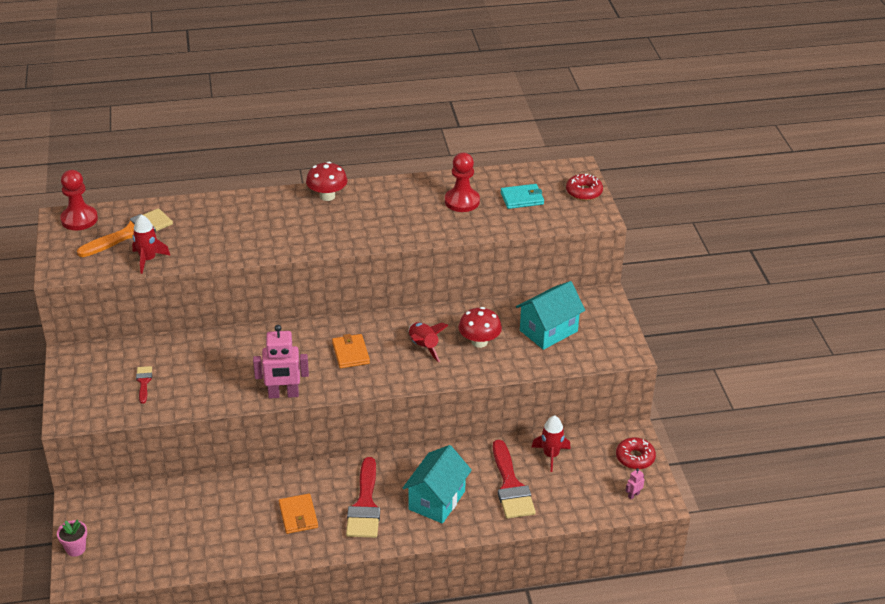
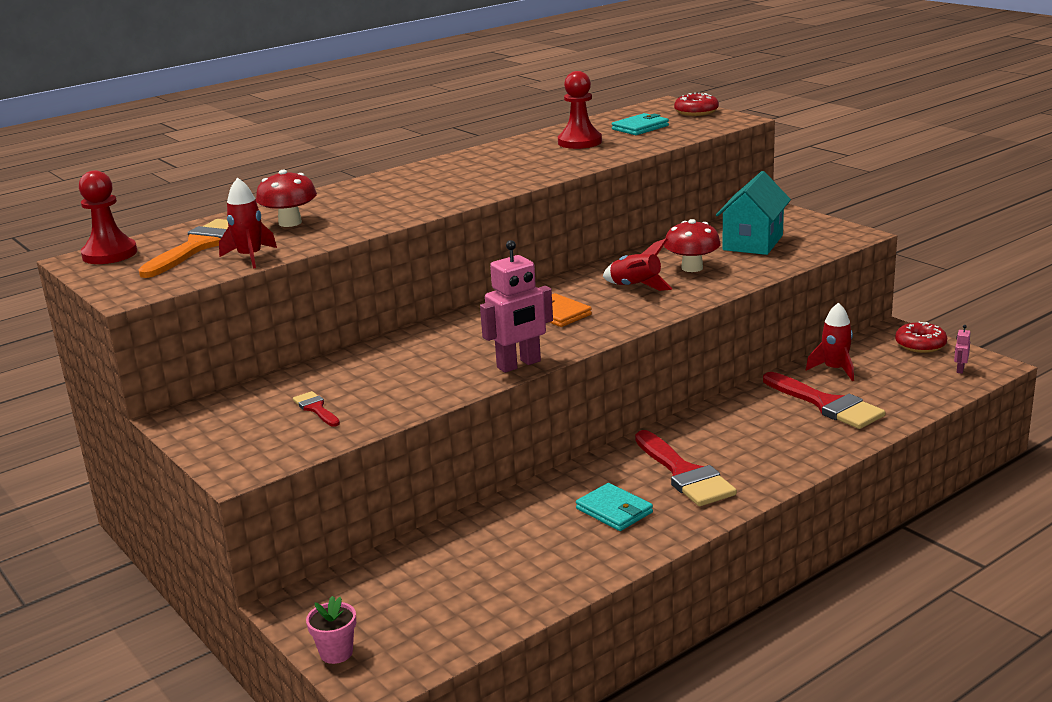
camera: 25 degrees left, 15 degrees down
(298, 515) = (614, 511): orange wallet -> turquoise wallet
(327, 196) = (420, 171): red mushroom -> red mushroom (290, 223)
(437, 500) = (762, 442): turquoise house -> none

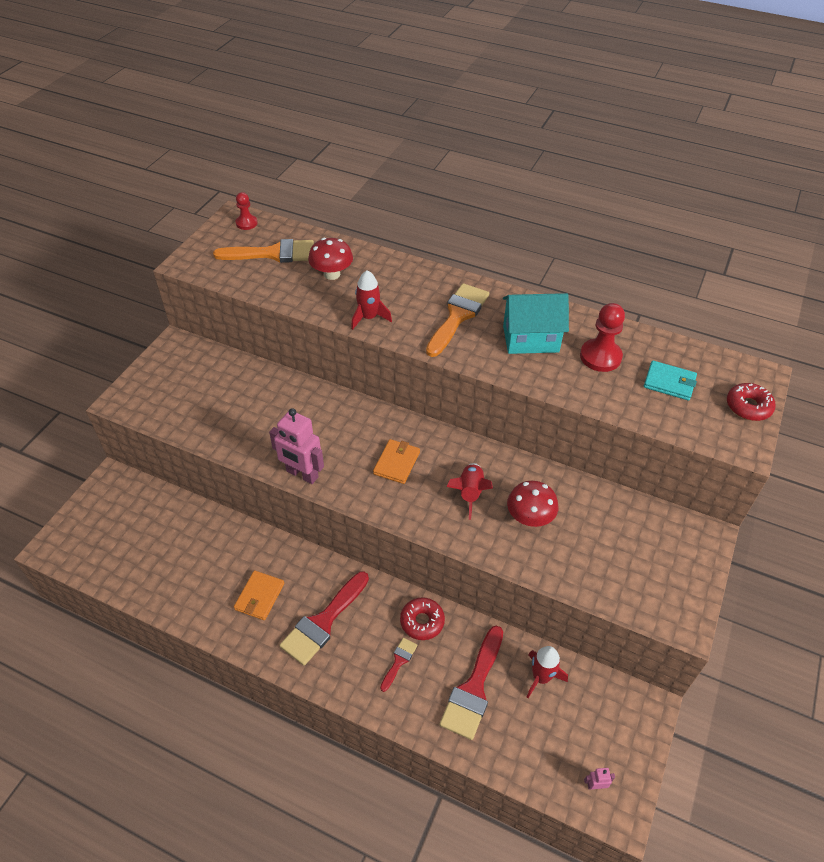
camera: 60 degrees right, 25 degrees up
(110, 254) = (246, 223): red pawn -> red pawn, size x0.61
(250, 257) = (262, 285): red rocket -> red rocket (369, 317)
(316, 408) = (204, 398): red brush -> red brush (399, 661)
(336, 653) = (74, 519): pink flower pot -> none
(448, 181) = (457, 316): none -> orange brush
(614, 511) = (259, 596): turquoise wallet -> orange wallet
(753, 242) = (613, 544): turquoise house -> turquoise house (530, 339)
(920, 345) = (630, 737): red donut -> red donut (422, 621)

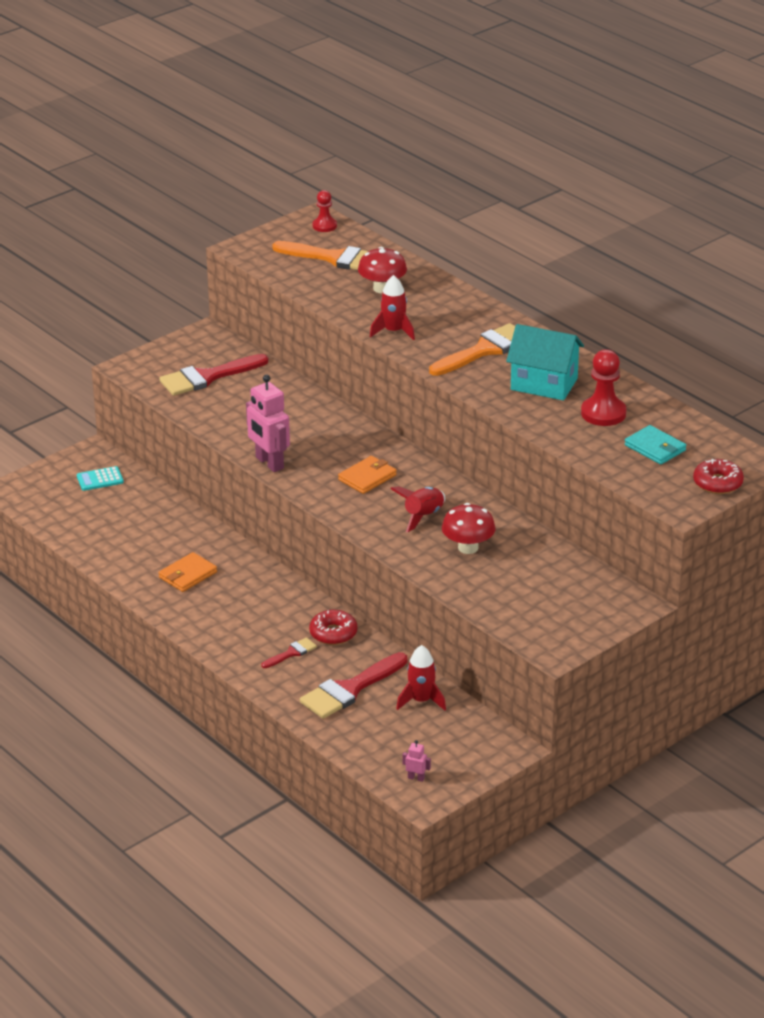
camera: 25 degrees right, 15 degrees down
(130, 508) = (100, 479): none -> turquoise calculator
(323, 622) = (237, 608): red brush -> red brush (207, 377)

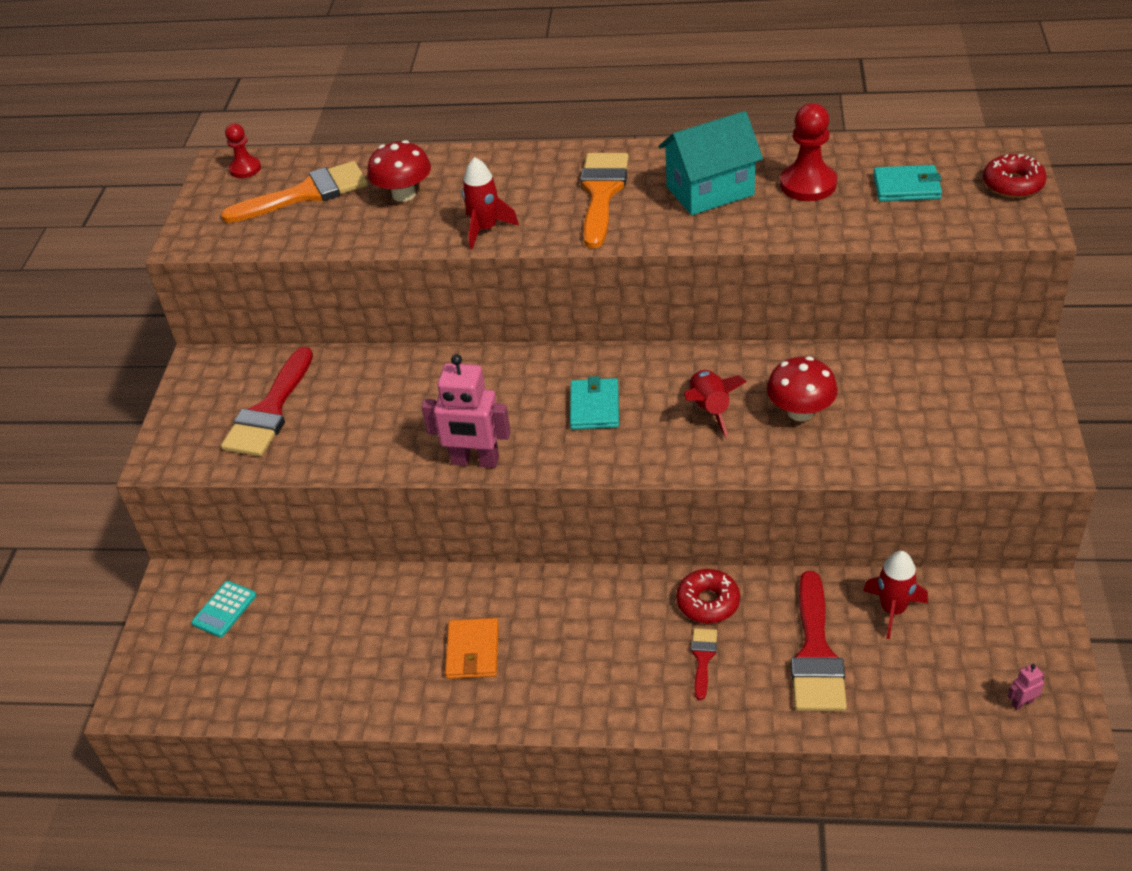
camera: 40 degrees left, 10 degrees up
(367, 477) = (594, 407): orange wallet -> turquoise wallet

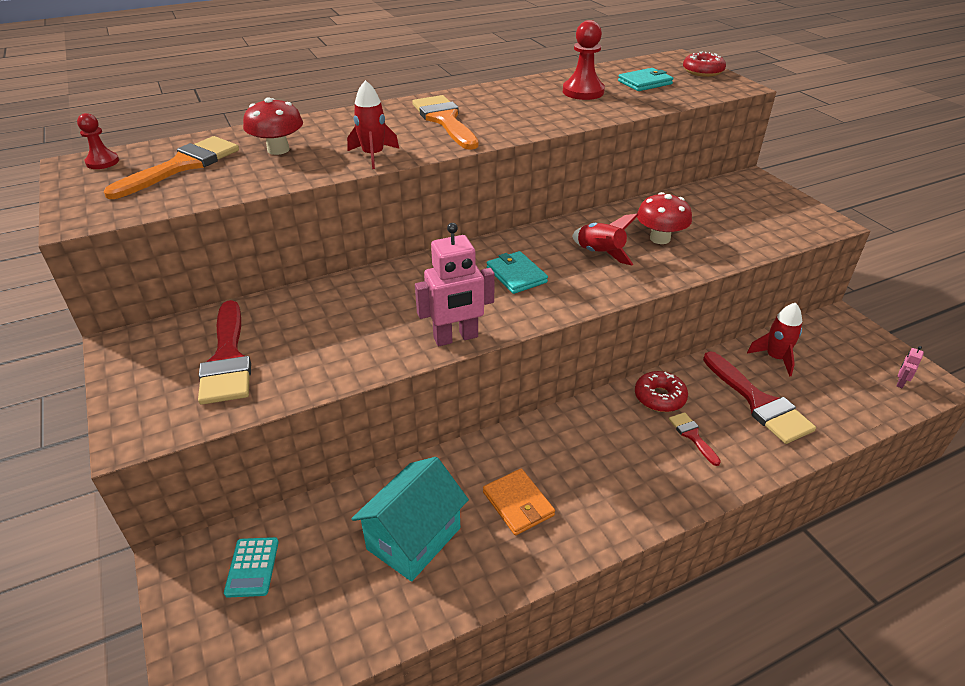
camera: 35 degrees left, 5 degrees down
(710, 191) = (522, 106): turquoise house -> turquoise house (414, 538)

